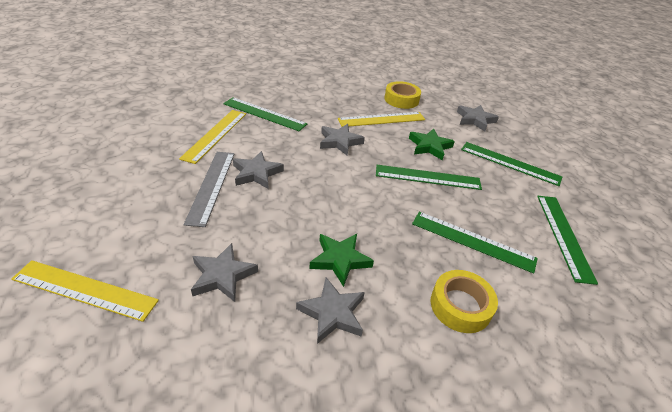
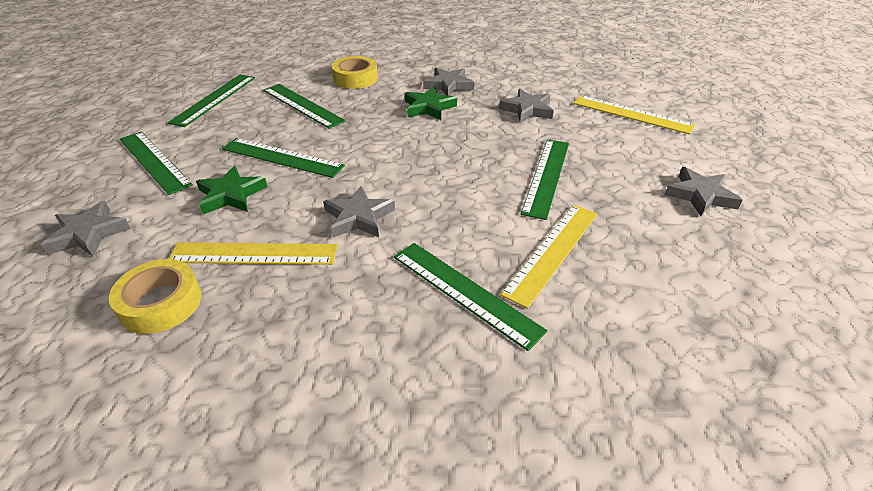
camera: 160 degrees left, 0 degrees up
(212, 186) = (546, 176): grey ruler -> green ruler
(256, 173) = (491, 185): grey star -> grey star (700, 195)

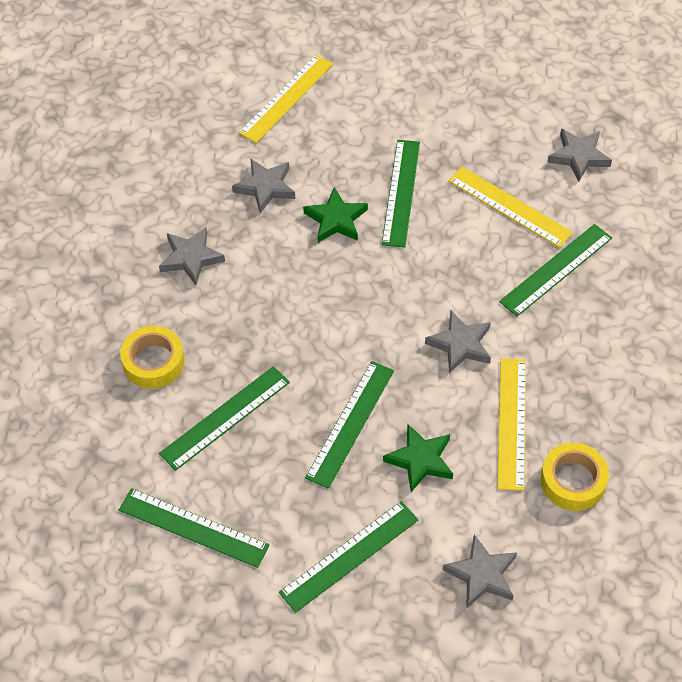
camera: 85 degrees left, 15 degrees up
(429, 107) = (248, 281): green star -> green star (336, 220)
(546, 176) = (400, 192): green ruler -> green ruler turned 75 degrees clockwise
(700, 195) = (436, 90): grey star -> grey star (578, 156)

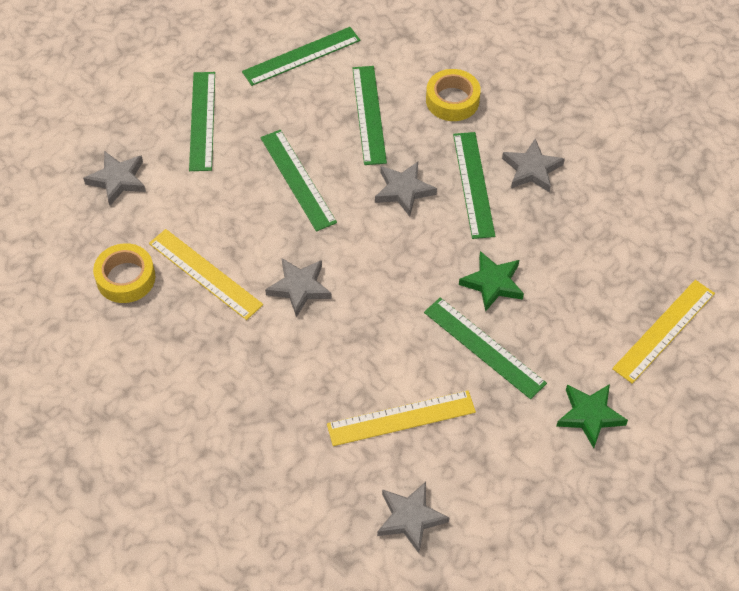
camera: 125 degrees right, 0 degrees up
(265, 187) = (567, 256): grey star -> grey star (403, 190)
(286, 98) = (664, 331): yellow ruler -> yellow ruler turned 60 degrees clockwise
(420, 460) = (230, 201): green star -> green star (589, 415)
(556, 270) = (307, 404): green ruler -> green ruler (473, 184)

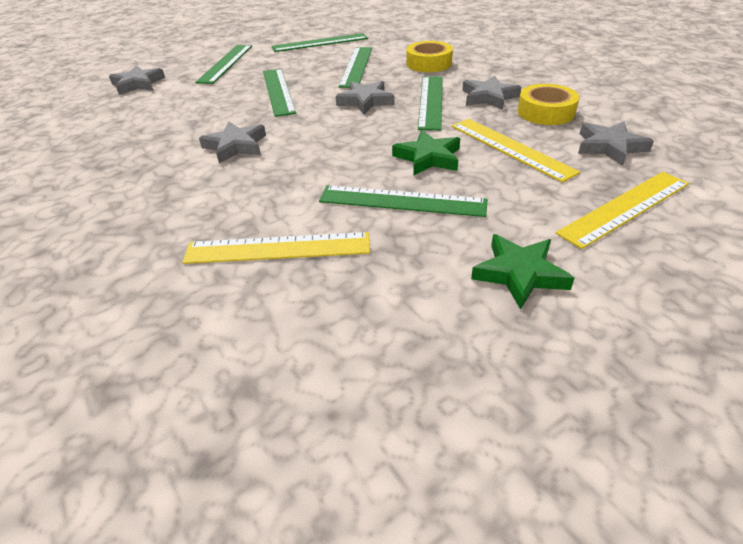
camera: 15 degrees right, 15 degrees down
(126, 278) = (92, 130): yellow tape -> yellow tape (545, 112)
(205, 274) = (159, 132): yellow ruler -> yellow ruler (510, 148)
(410, 518) = (230, 353): grey star -> grey star (610, 147)
(484, 347) = (402, 201): green ruler -> green ruler turned 45 degrees counterclockwise

